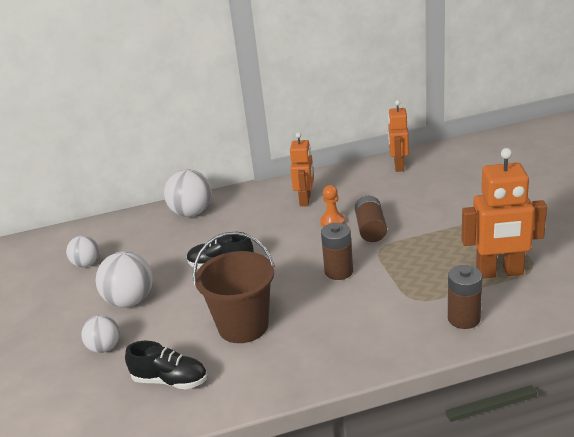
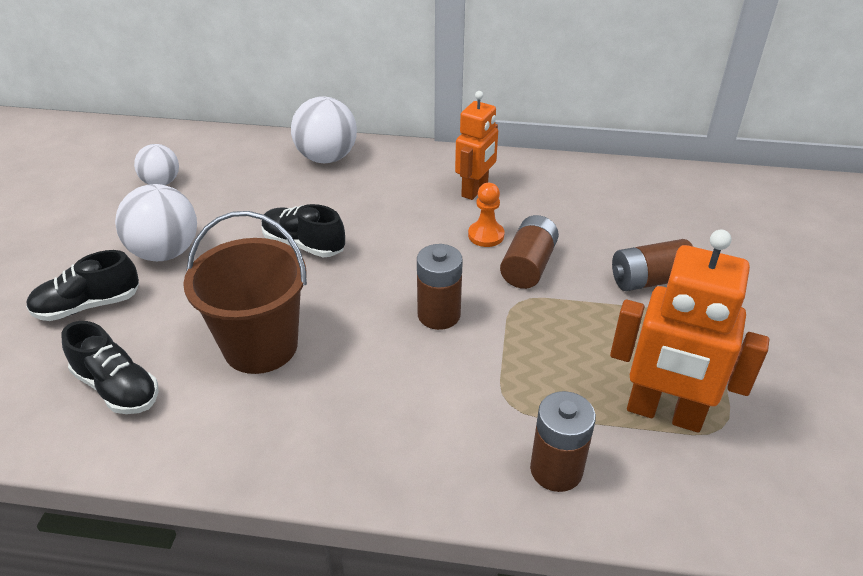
camera: 20 degrees right, 10 degrees up
(104, 347) = (88, 306): white ball -> black shoe
(398, 166) = (634, 183): orange robot -> none
(444, 213) = (649, 280): none -> brown battery

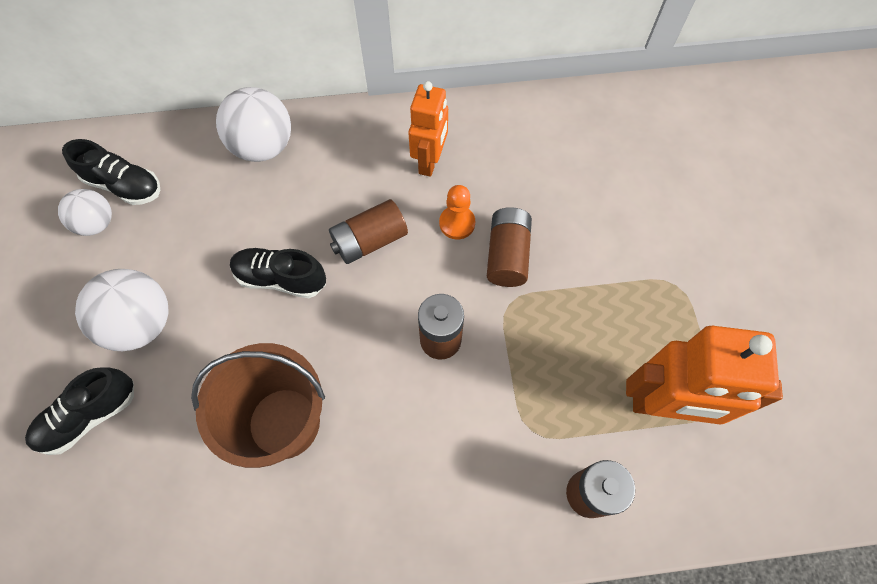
camera: 15 degrees left, 25 degrees up
(117, 388) = (164, 511): black shoe -> black shoe (124, 185)
(649, 280) = (621, 247): brown battery -> brown battery (369, 241)

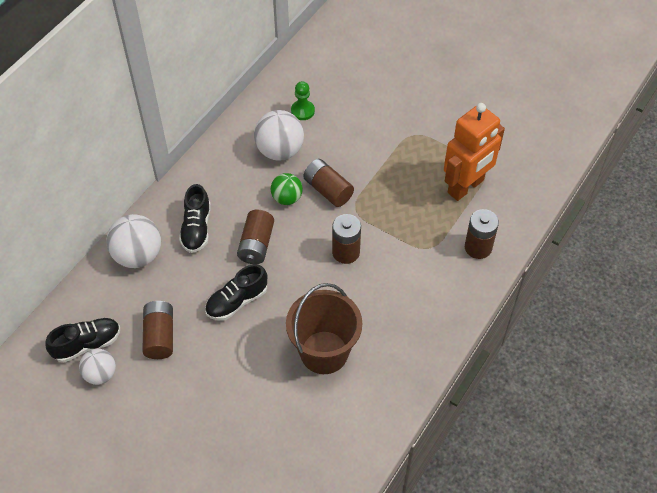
camera: 50 degrees left, 10 degrees down
(90, 416) = (230, 445): black shoe -> black shoe (196, 228)
(142, 324) = (196, 387): white ball -> white ball (280, 151)
(181, 240) = (160, 336): none -> brown battery
(430, 161) = (235, 183): orange robot -> none
(457, 223) = (287, 198): orange pawn -> green ball
(586, 149) = (302, 111): none -> green pawn

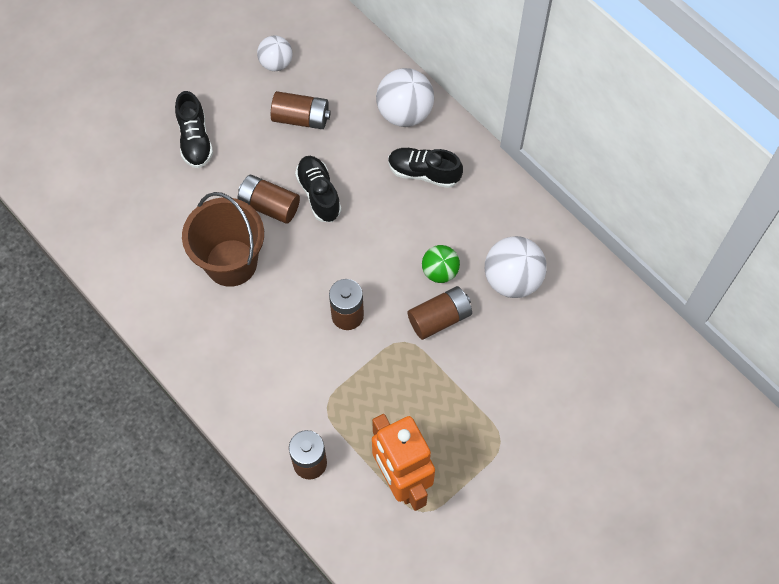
camera: 105 degrees right, 10 degrees up
(87, 344) = (312, 56): black shoe -> black shoe (195, 140)
(256, 244) = (385, 227): brown battery -> brown battery (269, 205)
(302, 111) = (570, 319): green pawn -> none

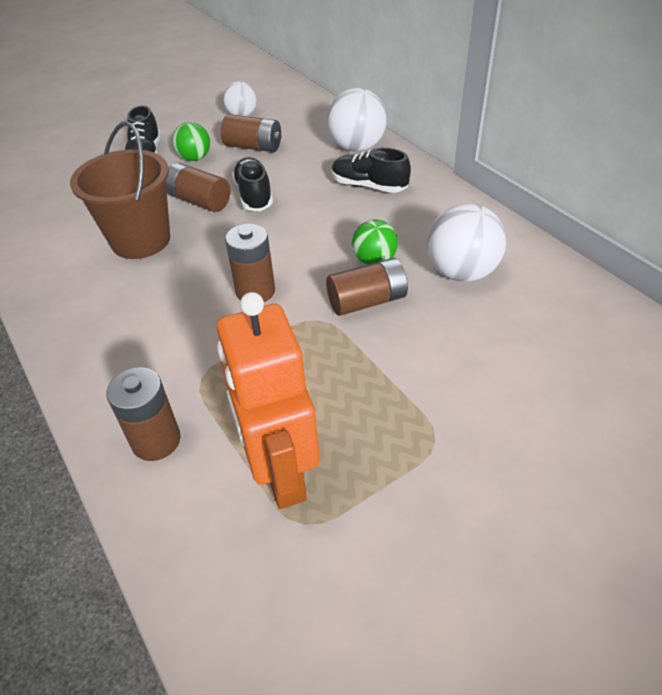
camera: 10 degrees right, 20 degrees down
(246, 140) = (195, 158): none -> green ball

